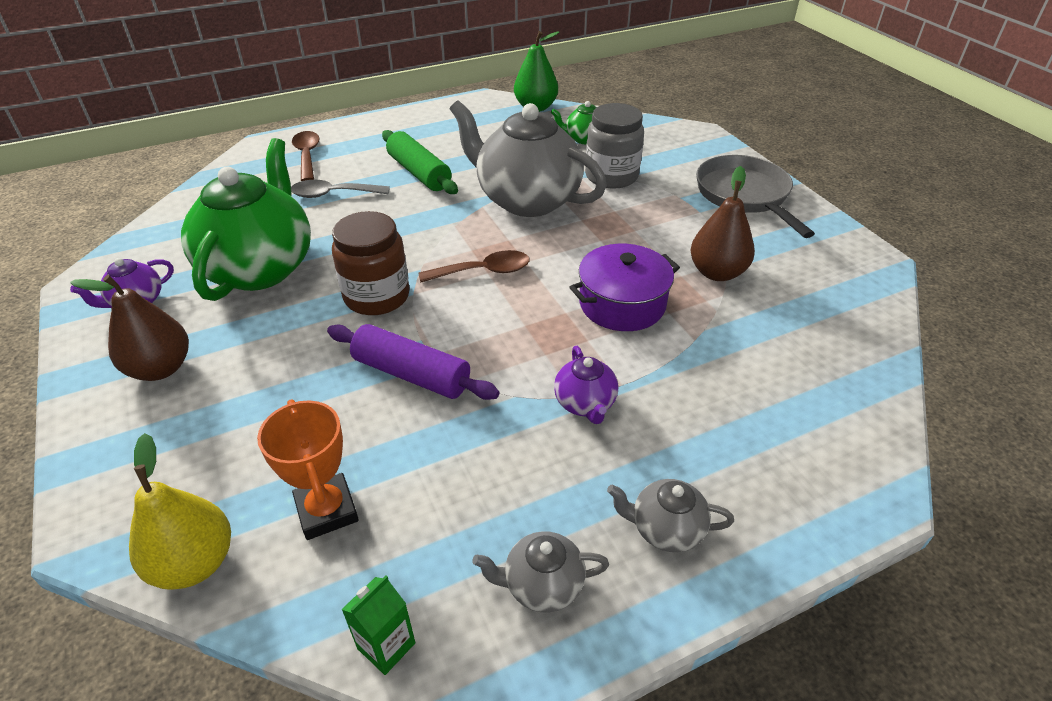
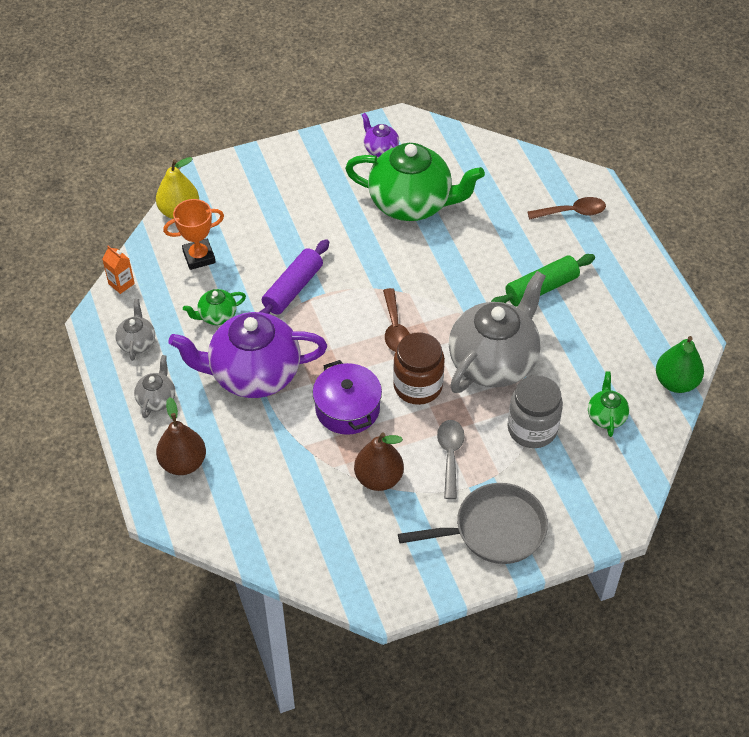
camera: 95 degrees right, 10 degrees up
(160, 368) = (316, 173): brown pear -> brown pear (183, 463)
(333, 194) = (508, 234): grey spoon -> grey spoon (450, 455)
(377, 296) = (372, 268): brown jar -> brown jar (418, 386)
(386, 646) = (121, 284): green carton -> orange carton
(470, 465) = (217, 316): none -> green teapot
(585, 404) = (253, 374): purple teapot -> purple teapot, size x2.27

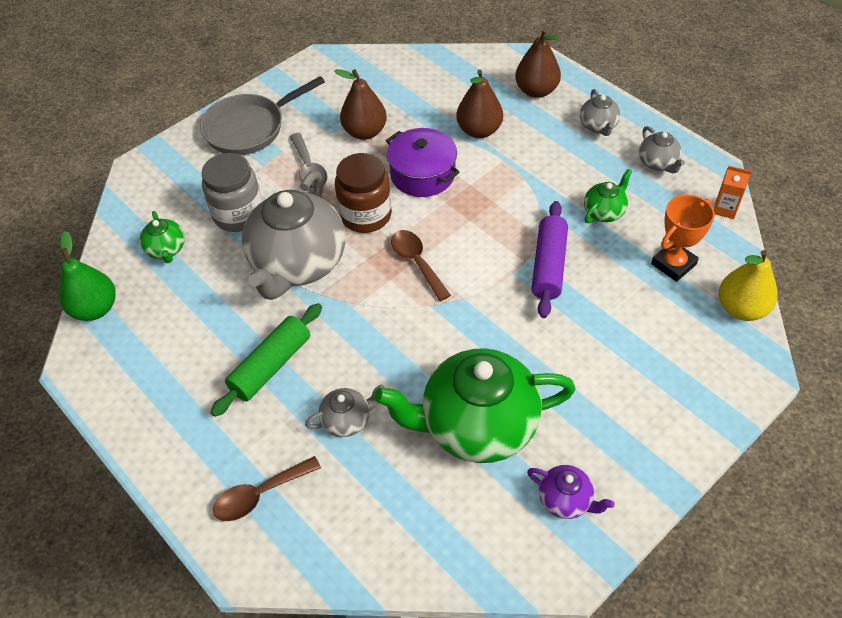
camera: 160 degrees right, 0 degrees up
(253, 374) = (529, 173): purple teapot -> none
(268, 437) = (479, 130): none -> brown pear
(498, 235) = (347, 420): none -> grey teapot

